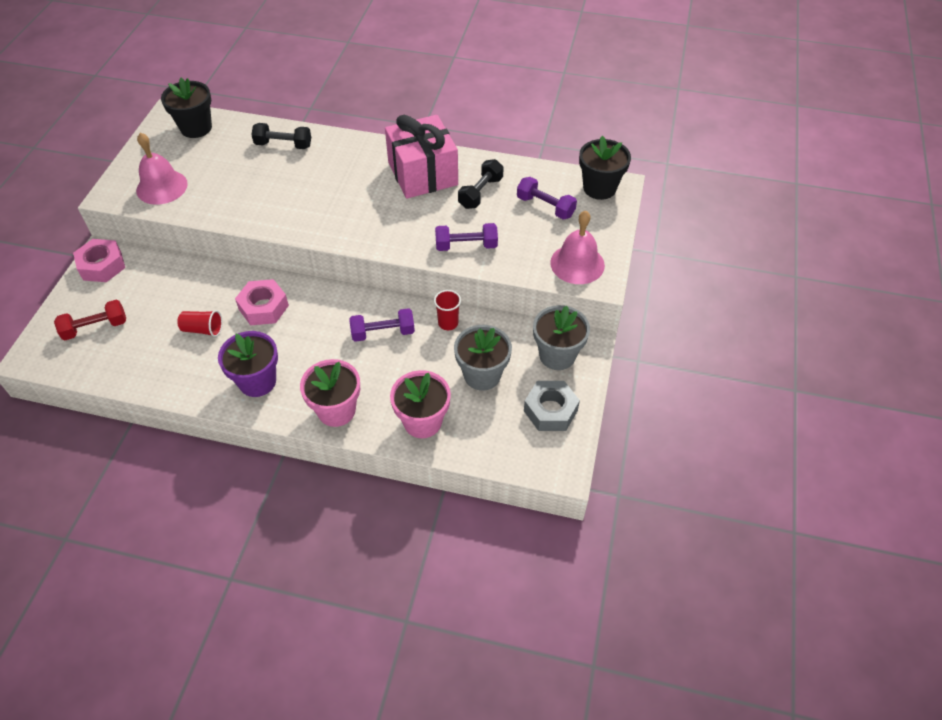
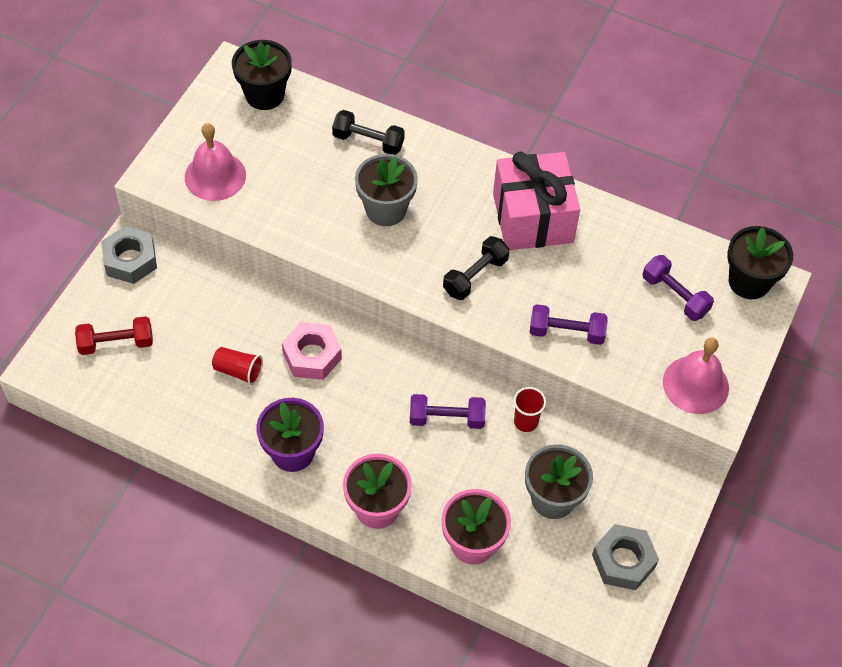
camera: 10 degrees right, 5 degrees up
(102, 266) = (130, 260): pink nut -> grey nut
(480, 193) = (599, 259): black dumbbell -> black dumbbell (475, 276)
(557, 355) = (647, 491): grey flower pot -> grey flower pot (386, 209)

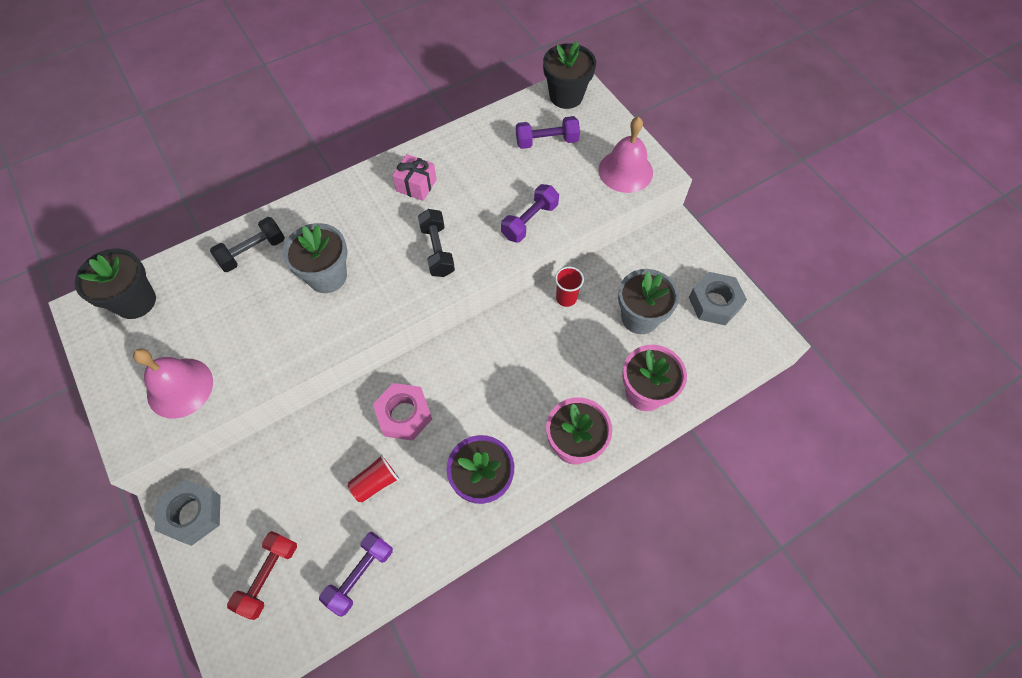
camera: 55 degrees left, 5 degrees up
(446, 418) = (528, 349): purple dumbbell -> purple dumbbell (360, 575)
(532, 218) = (416, 185): pink gift -> pink gift, size x0.48

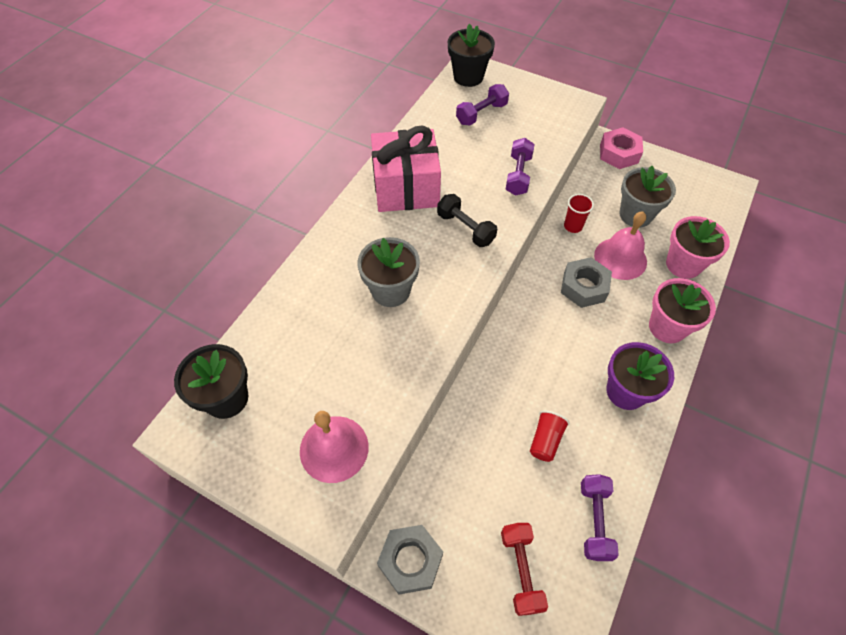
camera: 30 degrees left, 5 degrees down
(253, 252) = (306, 303): black dumbbell -> none
(404, 415) = (523, 375): pink nut -> pink nut (618, 153)
(416, 185) = (406, 188): pink gift -> pink gift, size x2.07
(625, 171) = (557, 110): pink bell -> pink bell (620, 258)
(714, 303) = (676, 181): grey nut -> grey nut (584, 287)

